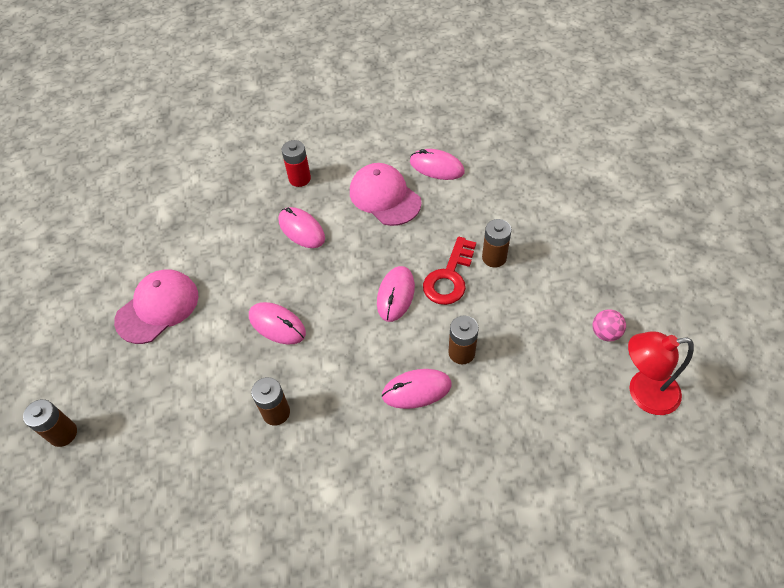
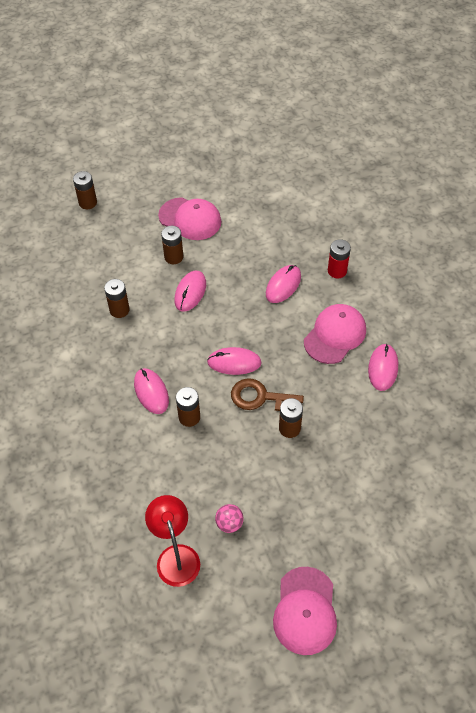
camera: 75 degrees right, 0 degrees up
(213, 335) = (174, 257): none -> brown battery
(449, 277) = (260, 397): red key -> brown key
(705, 282) = (305, 611): none -> pink cap

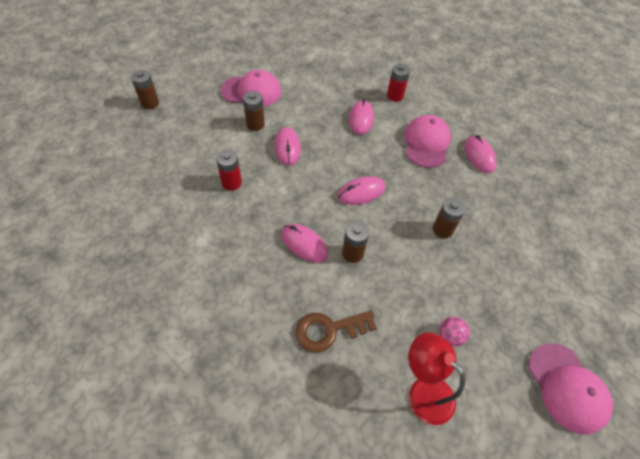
camera: 30 degrees left, 0 degrees up
(119, 310) = (231, 183): brown battery -> red battery
(260, 397) = (402, 213): brown key -> brown key (329, 330)

